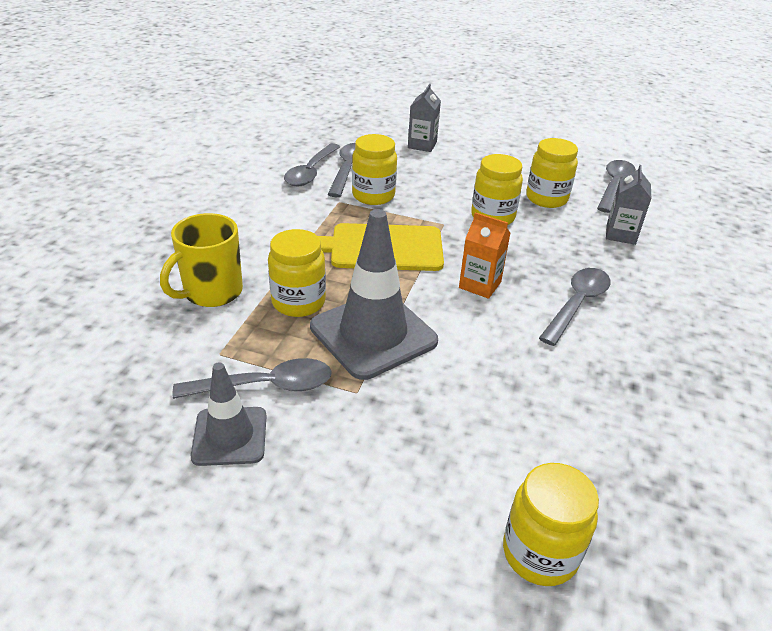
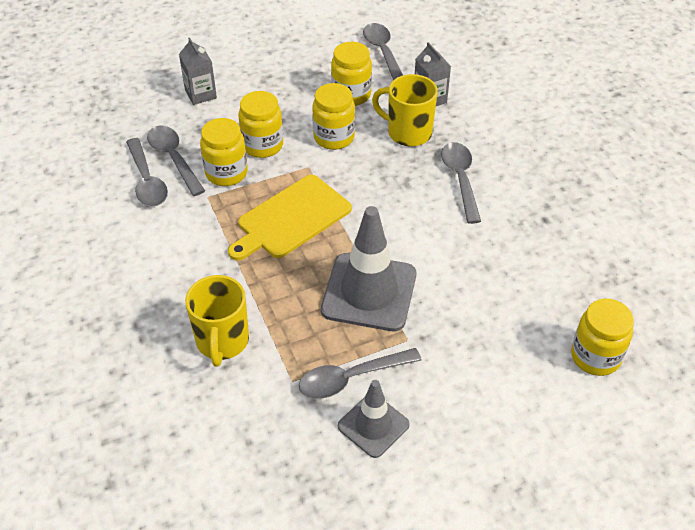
camera: 40 degrees left, 10 degrees up
(266, 386) = (351, 378): grey spoon -> grey spoon turned 150 degrees counterclockwise
(298, 302) = (292, 304): yellow jar -> yellow jar (262, 145)
(480, 285) = (389, 205): orange carton -> none
(567, 246) = (408, 132): none -> yellow mug

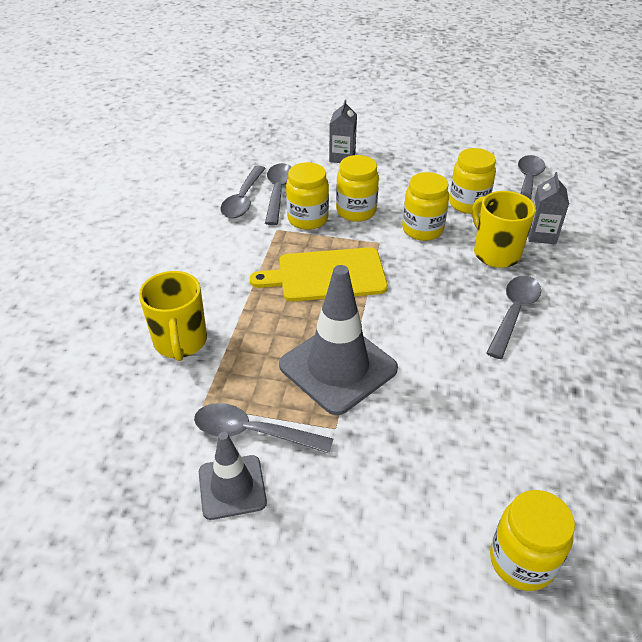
camera: 35 degrees right, 5 degrees down
(222, 341) = (180, 342): yellow mug -> yellow mug turned 45 degrees counterclockwise

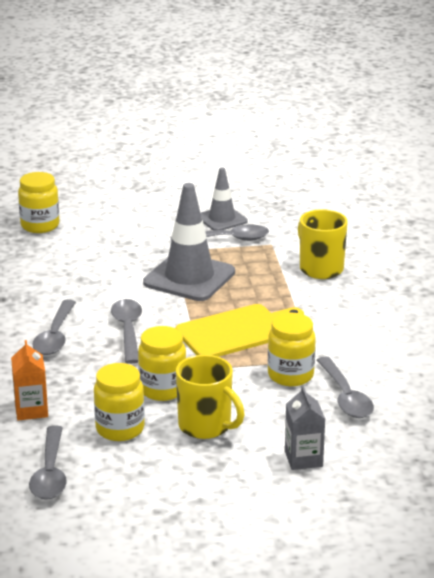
camera: 160 degrees right, 15 degrees down
(243, 199) = (376, 381): grey spoon -> grey spoon (128, 330)
(356, 211) = (244, 394): yellow jar -> none
(495, 253) = (79, 382): yellow mug -> yellow mug (206, 426)
(541, 235) = (31, 410): grey carton -> orange carton

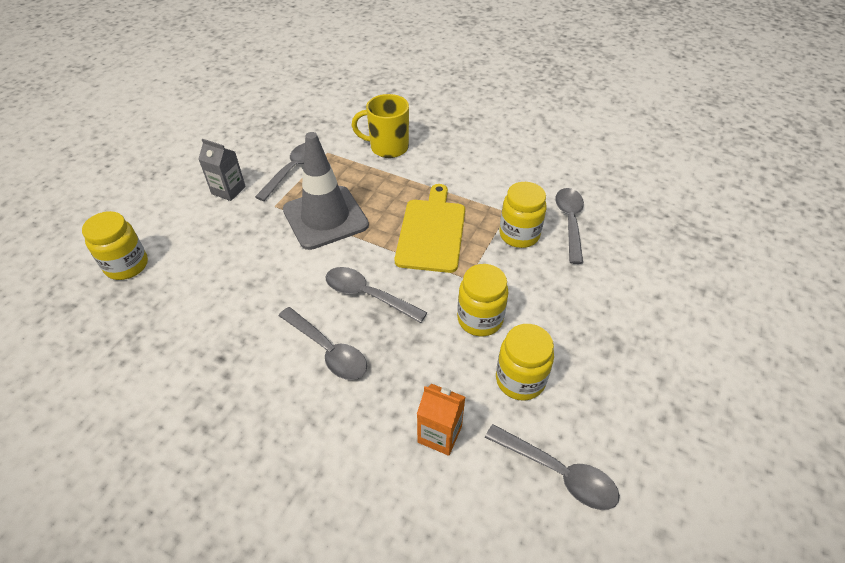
camera: 55 degrees left, 20 degrees up
(206, 426) = (555, 320): yellow mug -> none
(222, 219) = (260, 157): grey traffic cone -> none
(303, 459) = (638, 286): grey carton -> grey carton (228, 190)
(345, 397) = (570, 222): grey spoon -> grey spoon turned 105 degrees counterclockwise

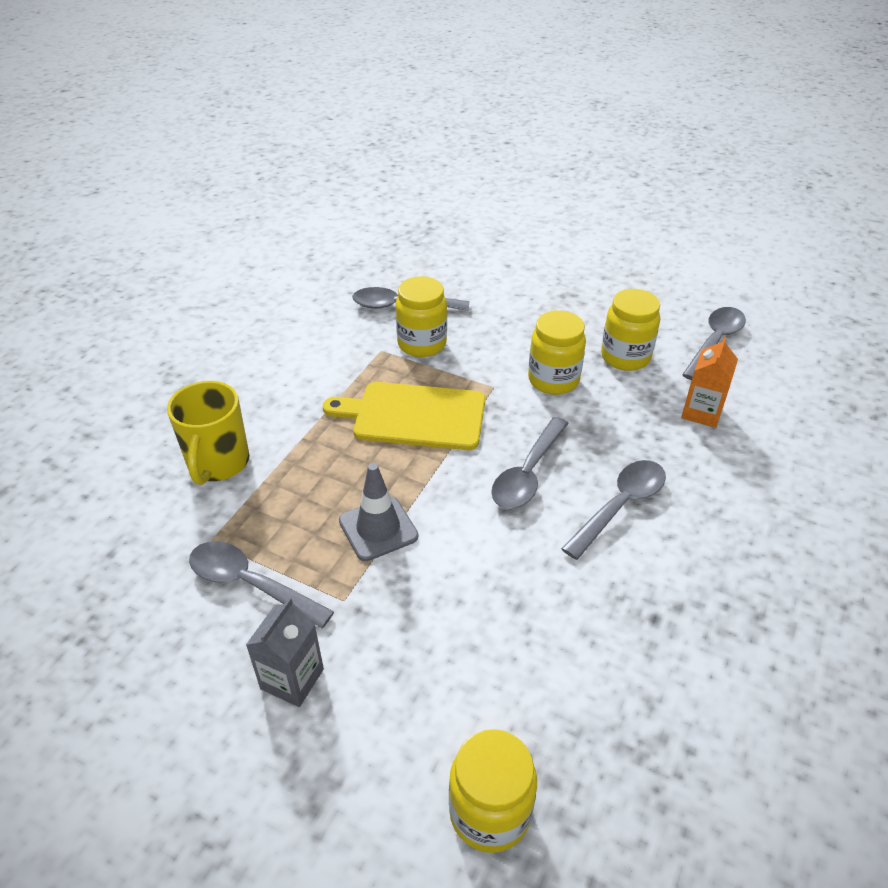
camera: 90 degrees left, 5 degrees down
(325, 217) = (378, 528): grey traffic cone -> grey traffic cone, size x0.59

